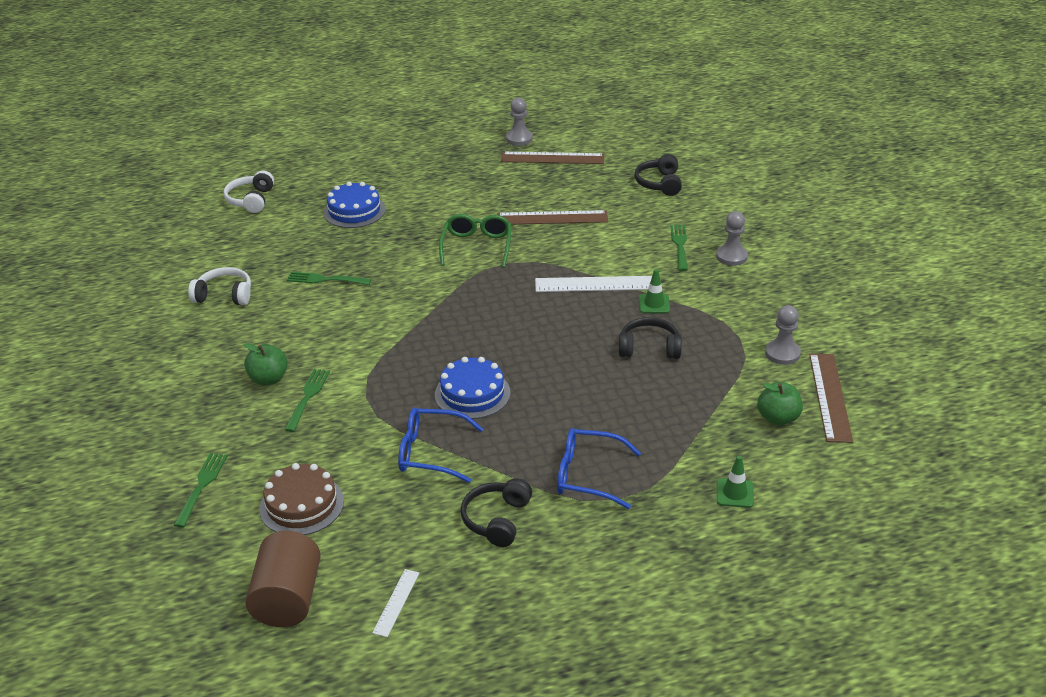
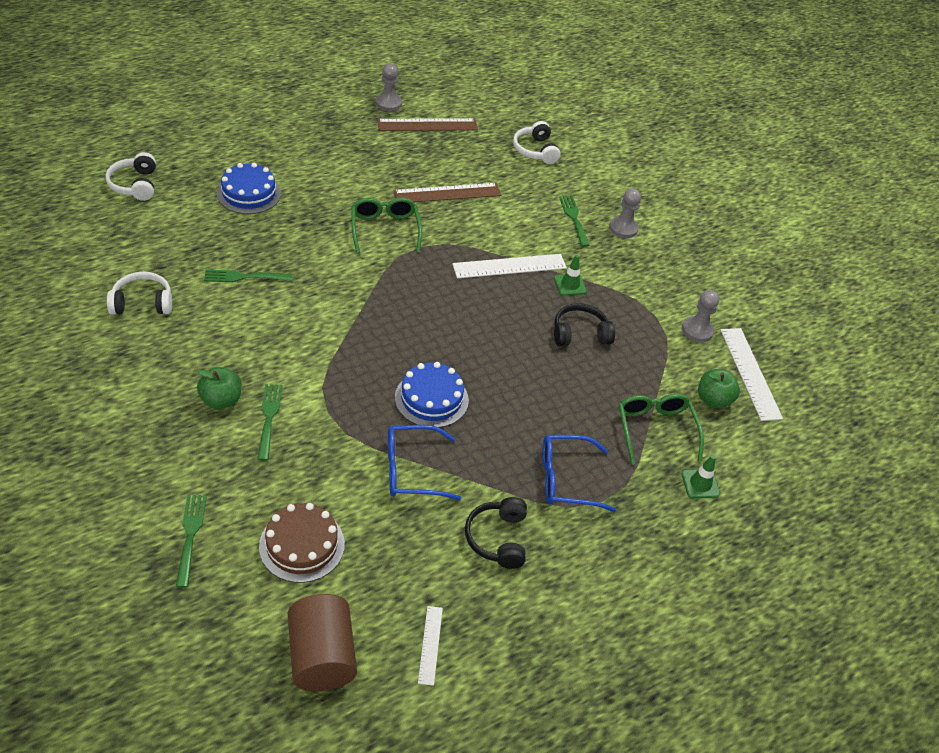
camera: 20 degrees left, 10 degrees up
(659, 183) = (535, 150): black headphones -> white headphones
(701, 440) = (655, 429): none -> green glasses
(830, 397) = (750, 373): brown ruler -> white ruler

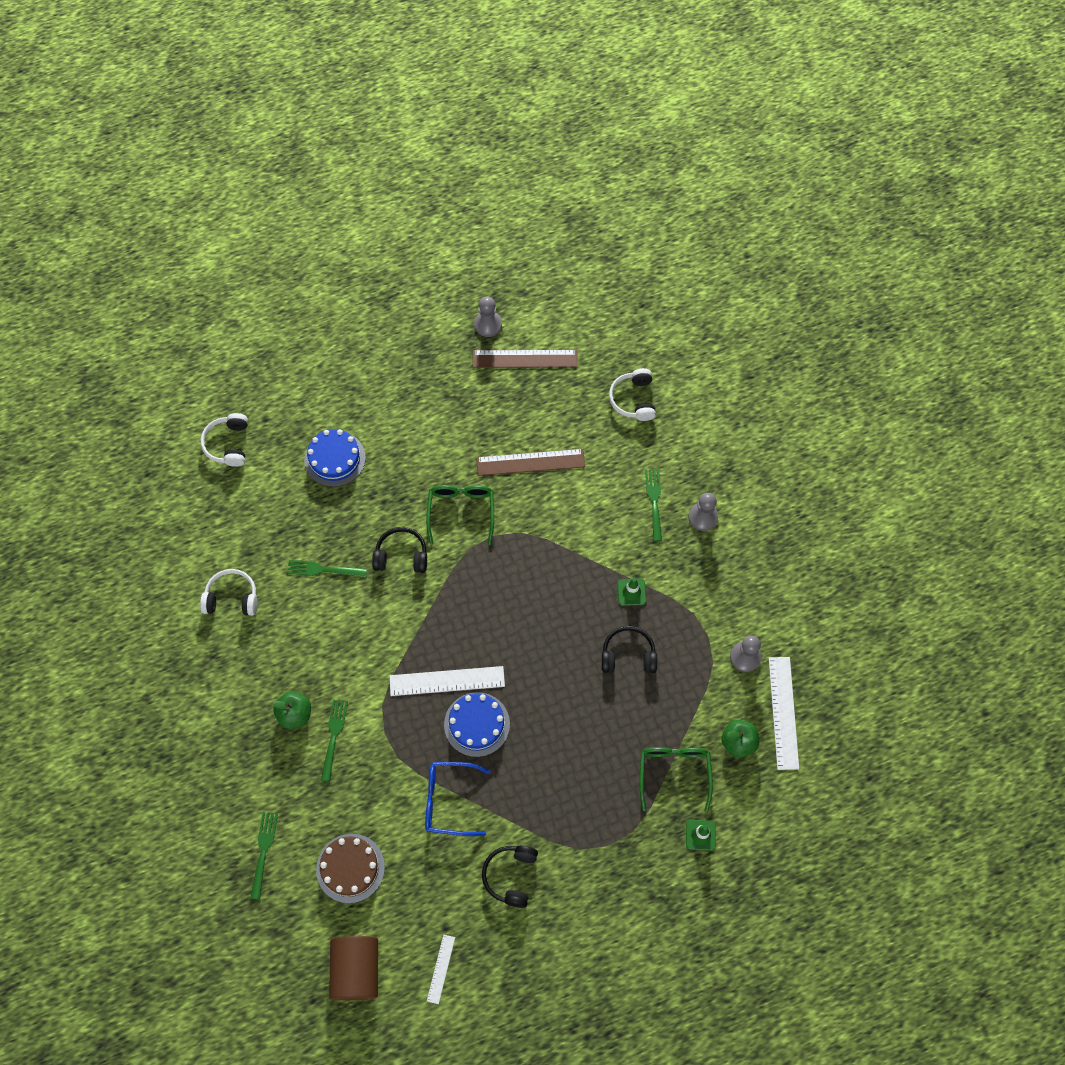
camera: 15 degrees right, 20 degrees up
(327, 264) = (401, 555): none -> black headphones
(509, 266) = (576, 565): white ruler -> white ruler (447, 681)
(566, 479) = (581, 821): blue glasses -> none

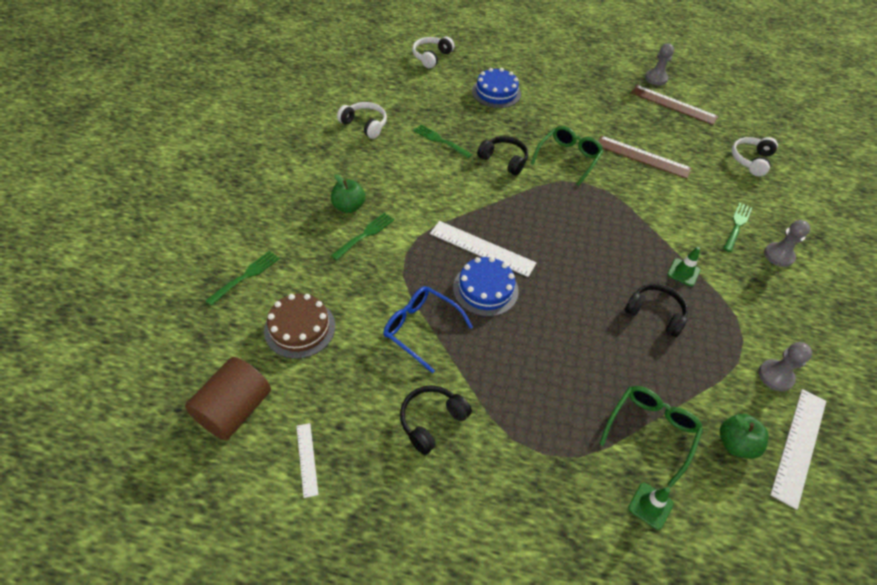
camera: 30 degrees right, 15 degrees down
(441, 969) = (307, 459): white ruler -> white ruler turned 60 degrees counterclockwise

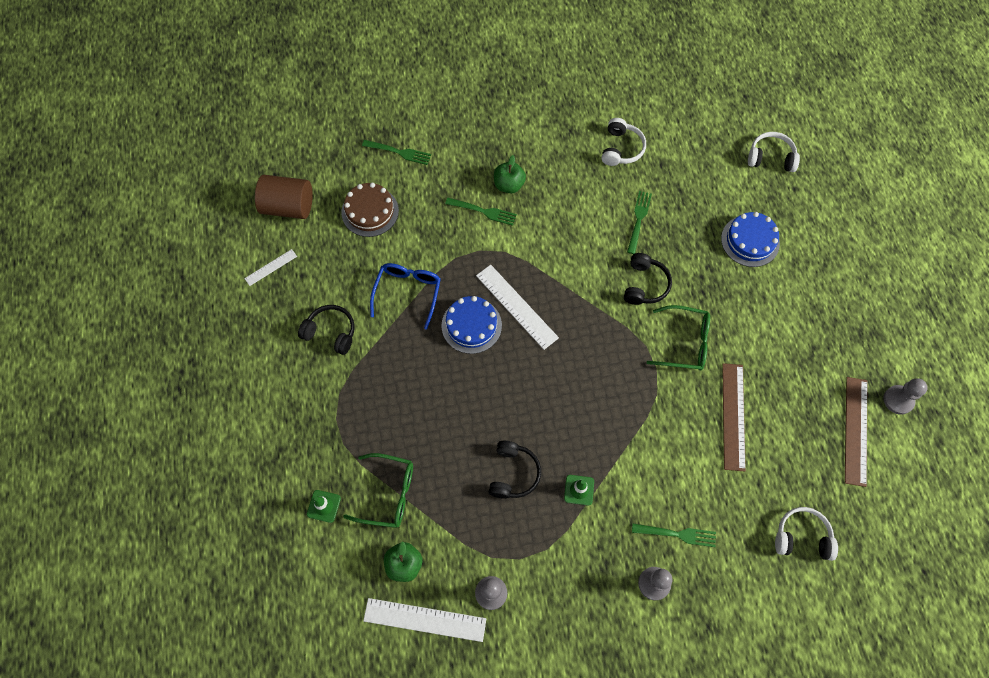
camera: 70 degrees right, 15 degrees up
(482, 248) = (516, 306): white ruler -> white ruler turned 45 degrees counterclockwise

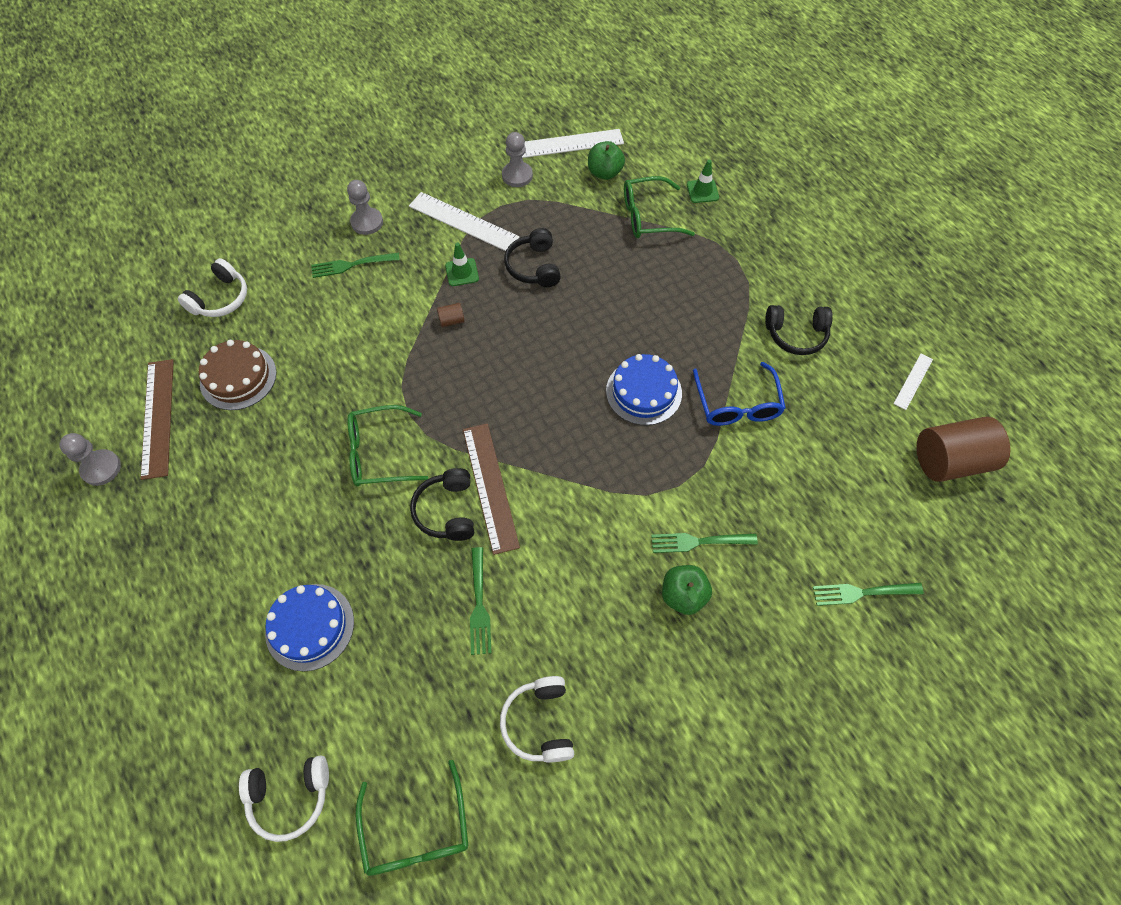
camera: 160 degrees right, 5 degrees down
(370, 211) = (845, 490): brown cake -> brown cake (238, 377)
(516, 306) = (600, 430): white ruler -> white ruler (463, 221)
(601, 441) = (451, 320): none -> brown cylinder
(703, 122) = (416, 831): none -> green glasses
(733, 416) = (307, 389): brown ruler -> brown ruler (490, 486)
(802, 537) = (220, 298): white headphones -> white headphones turned 45 degrees counterclockwise

